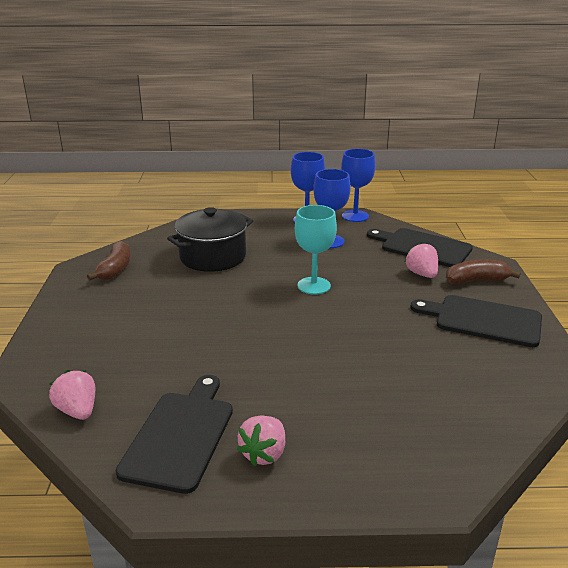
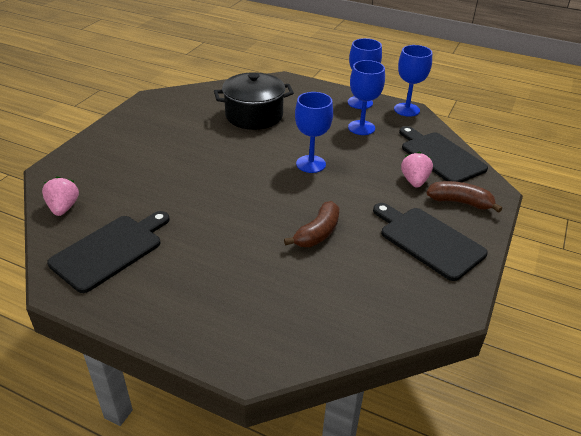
camera: 25 degrees right, 10 degrees up
(115, 269) = (175, 106): brown banana -> brown banana (317, 233)
(264, 454) = (152, 285): pink strawberry -> none
(314, 286) = (311, 164): turquoise goblet -> blue goblet

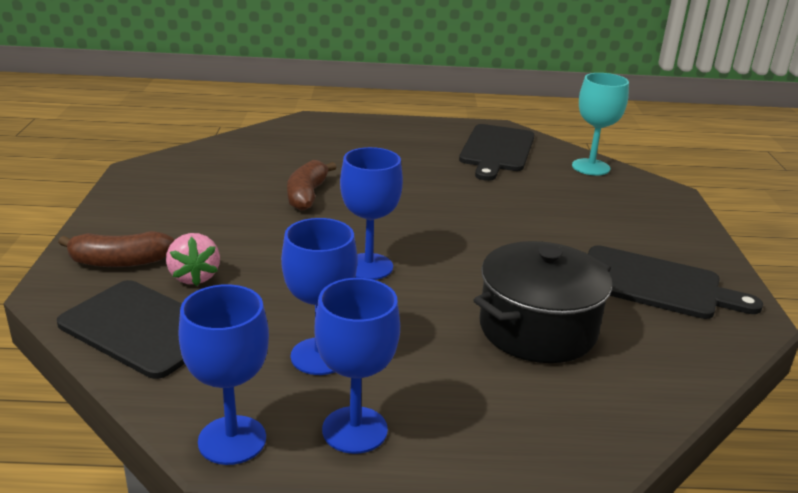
camera: 155 degrees right, 10 degrees down
(63, 208) = (591, 167): pink strawberry -> turquoise goblet
(428, 240) = (169, 212): black cutting board -> black cutting board (655, 284)

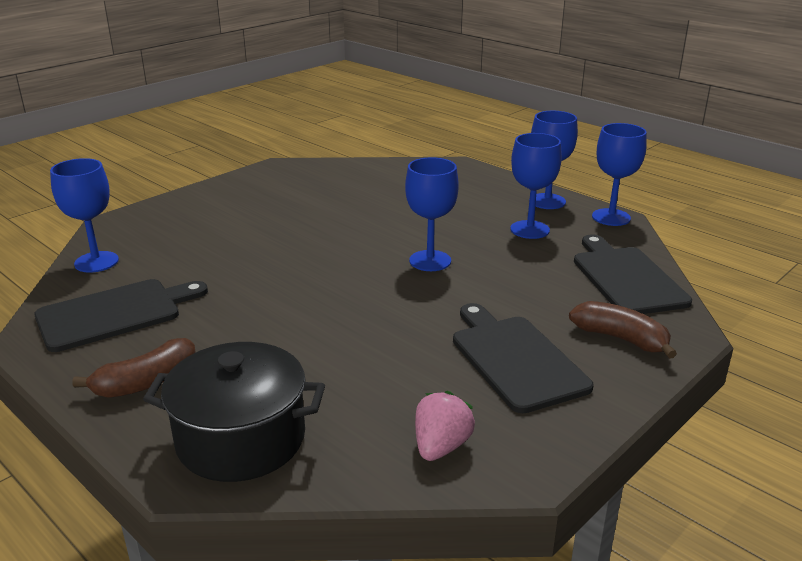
camera: 135 degrees left, 0 degrees up
(194, 277) = (566, 302): pink strawberry -> pink strawberry (441, 446)
(307, 195) = (384, 340): brown banana -> brown banana (146, 382)
(537, 329) = (392, 199): black pot -> black pot (241, 439)
(591, 167) = (96, 262): turquoise goblet -> blue goblet
(655, 284) = (282, 190): black cutting board -> black cutting board (515, 359)

